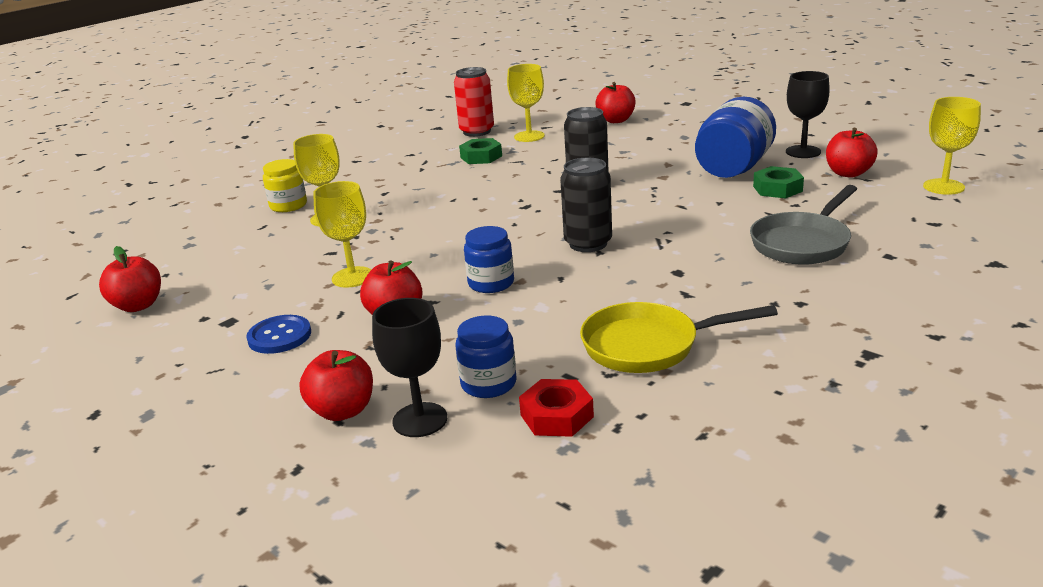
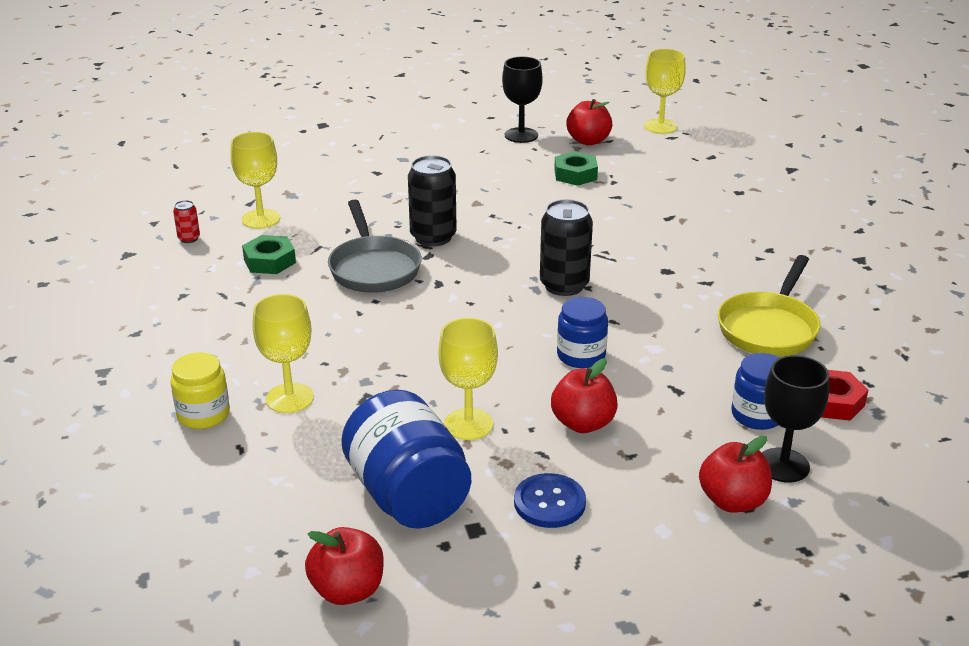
camera: 60 degrees left, 5 degrees up
(477, 131) = (189, 238): red can -> red can, size x0.48
(616, 120) = (303, 167): red apple -> none
(733, 168) = (508, 171): blue jar -> blue jar (408, 496)
(802, 243) = (682, 208): grey pan -> grey pan (373, 268)

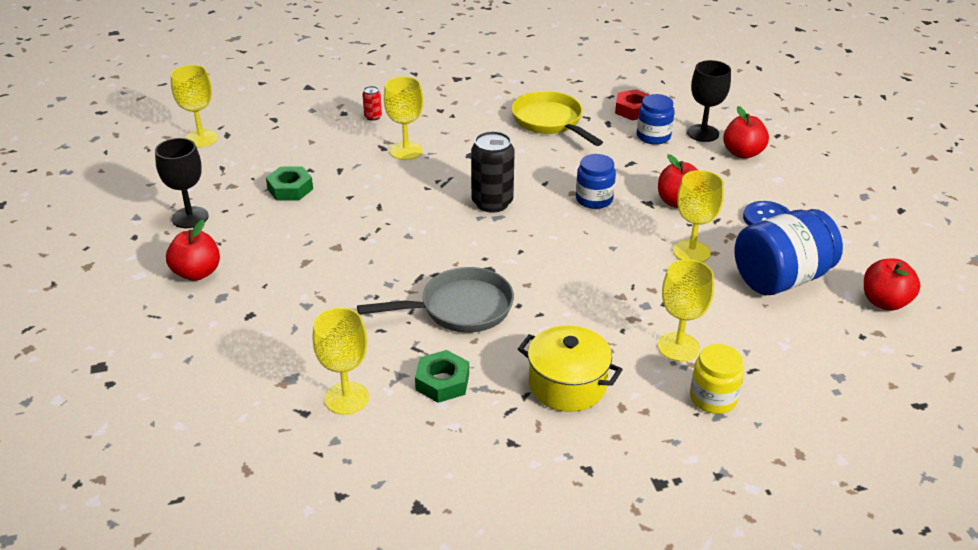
camera: 90 degrees left, 5 degrees up
(189, 238) = (386, 455): red can -> red can (373, 117)
(248, 325) = (567, 385): none -> yellow pot
(433, 237) = (402, 273): black can -> none
(588, 141) = (218, 178): red apple -> red apple (197, 273)
(665, 231) = (406, 151): none -> yellow goblet
(769, 328) = (550, 121): yellow pan -> yellow pan turned 150 degrees counterclockwise

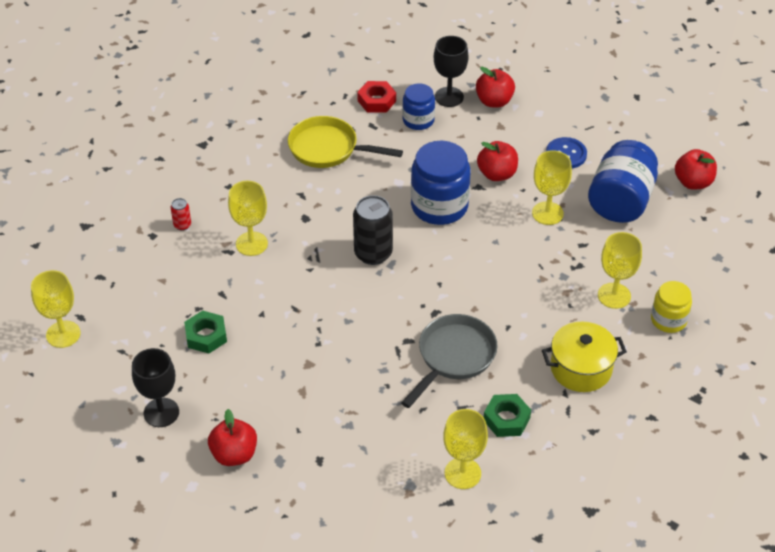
camera: 40 degrees left, 10 degrees up
(594, 199) = (439, 206): blue jar -> blue jar, size x1.71

